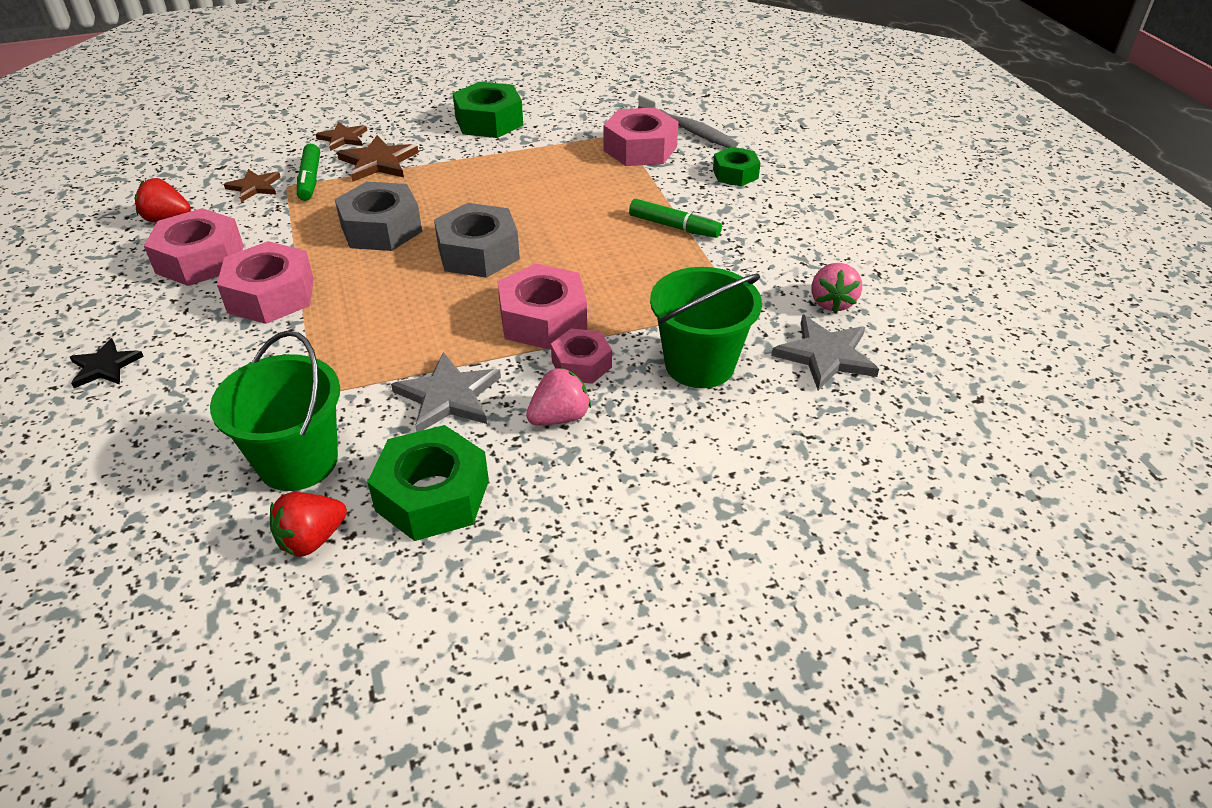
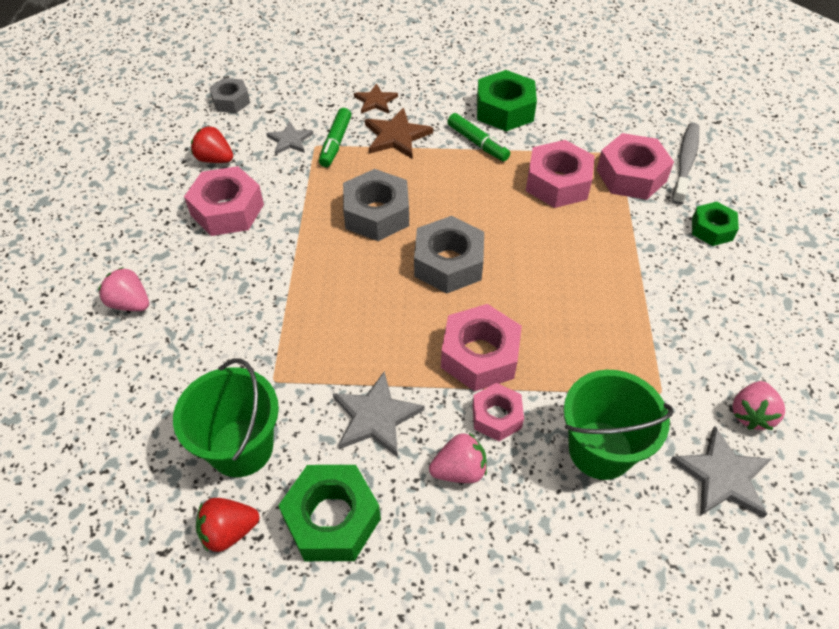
camera: 20 degrees right, 10 degrees up
(105, 366) = (130, 303): black star -> pink strawberry
(168, 166) = (231, 101): none -> grey nut
(254, 187) = (290, 140): brown star -> grey star
(271, 295) = (270, 264): pink nut -> pink nut (557, 183)
(674, 227) = (631, 279): green marker -> green marker (478, 143)
(688, 130) = (685, 162): grey toothbrush -> grey toothbrush turned 135 degrees counterclockwise

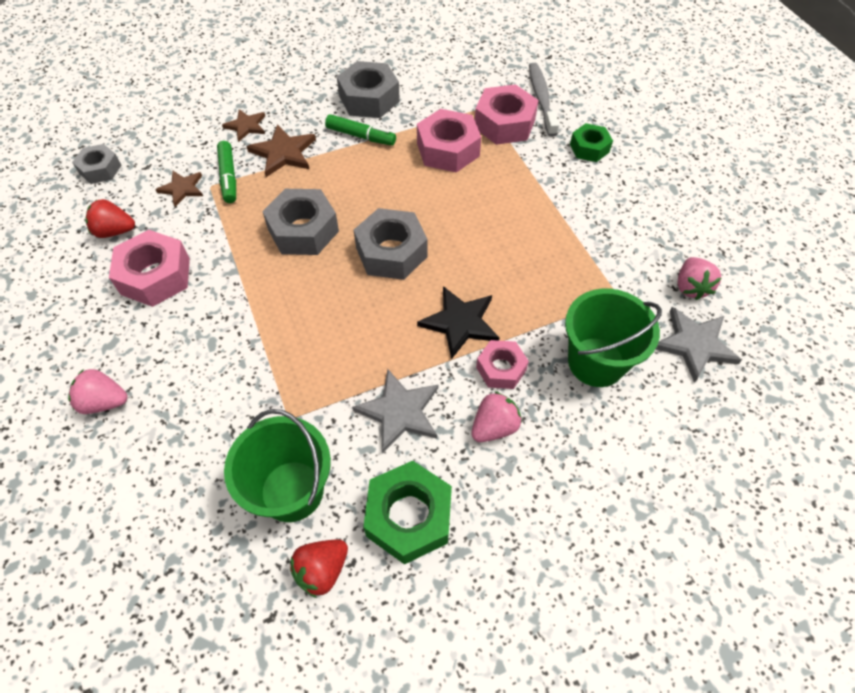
camera: 25 degrees left, 5 degrees up
(290, 140) = (182, 189): grey star -> brown star
(479, 355) = (460, 322): pink nut -> black star
(504, 110) = (369, 99): green nut -> grey nut

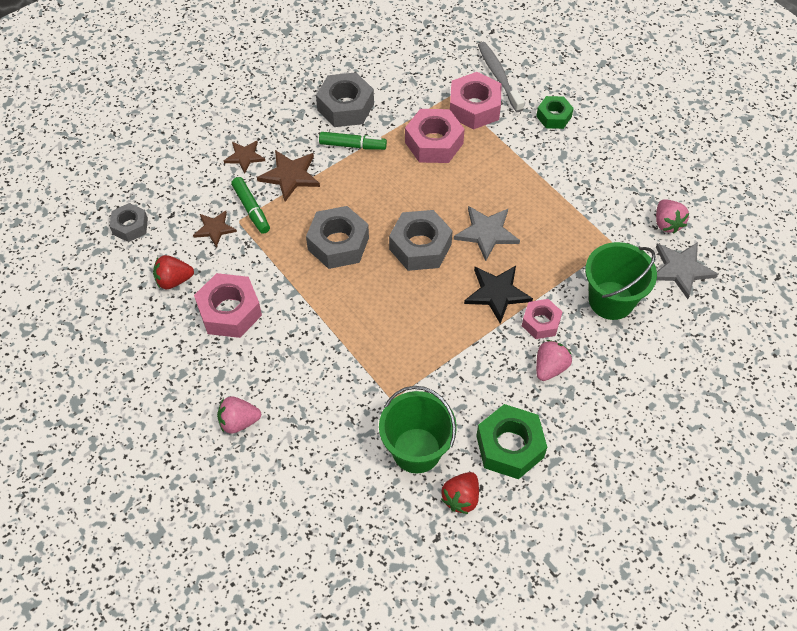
camera: 15 degrees left, 0 degrees up
(399, 412) = (475, 373): grey star -> grey star (486, 233)

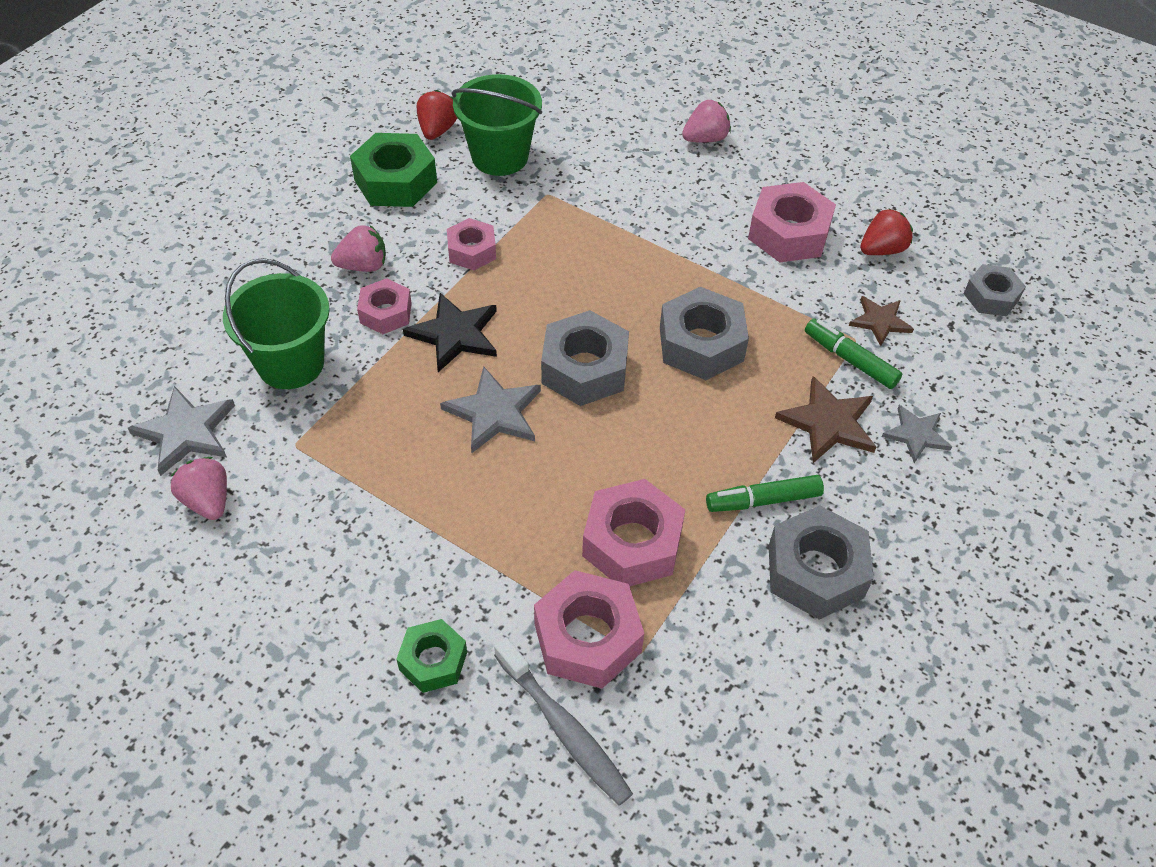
camera: 160 degrees right, 5 degrees down
(244, 157) = (916, 435): brown star -> grey star
(467, 359) = (472, 251): none -> pink nut
(550, 367) = (363, 265): pink strawberry -> pink strawberry turned 120 degrees counterclockwise

